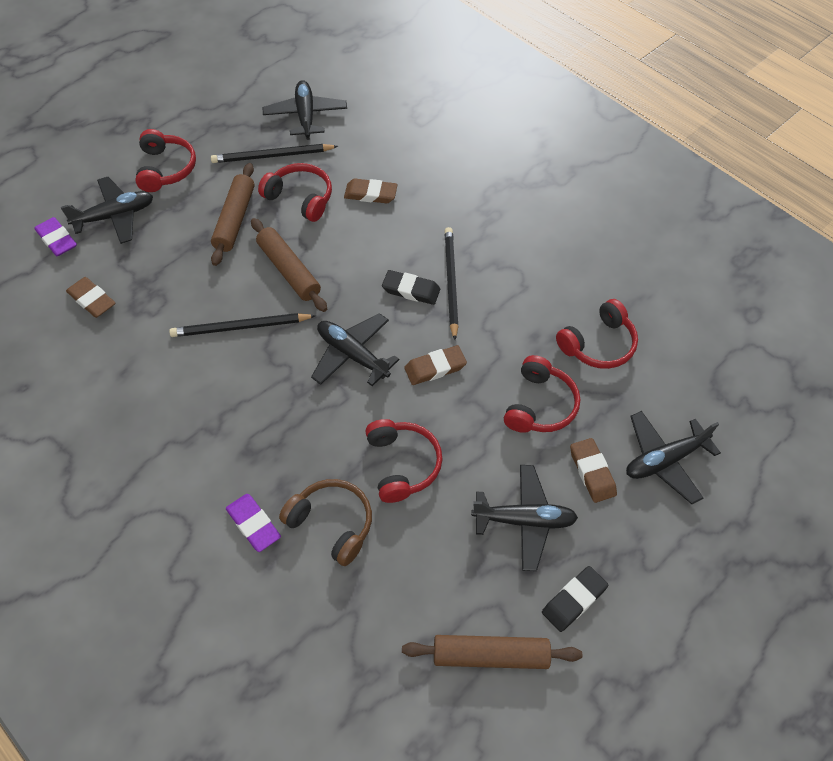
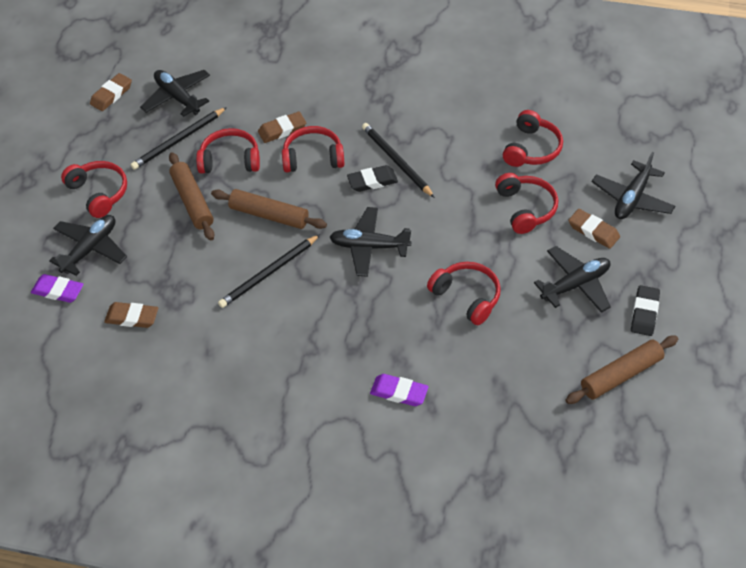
camera: 30 degrees left, 5 degrees down
(332, 523) = (452, 360): brown headphones -> none
(375, 236) = (313, 157): none -> red headphones
(435, 368) = (435, 223): brown eraser -> brown eraser (111, 95)

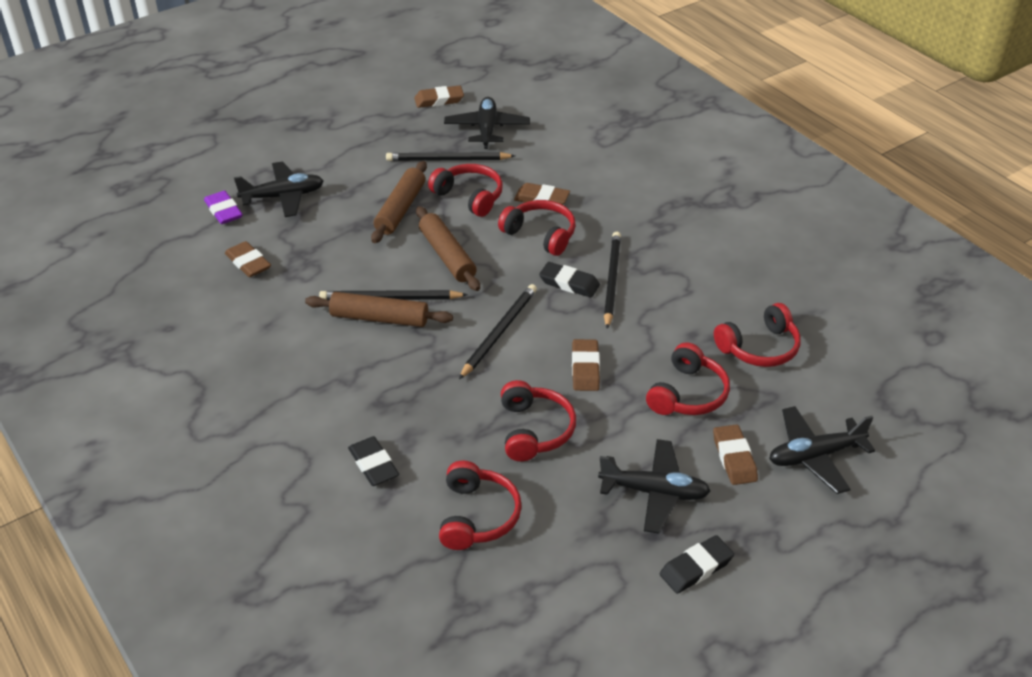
camera: 40 degrees right, 10 degrees down
(99, 193) = (340, 162): red headphones -> red headphones (477, 516)
(369, 246) = (499, 332): black plane -> black pencil
(399, 392) = (373, 464): purple eraser -> black eraser
(449, 234) = (585, 368): none -> brown eraser
(621, 375) = (598, 605): brown rolling pin -> brown rolling pin (379, 318)

